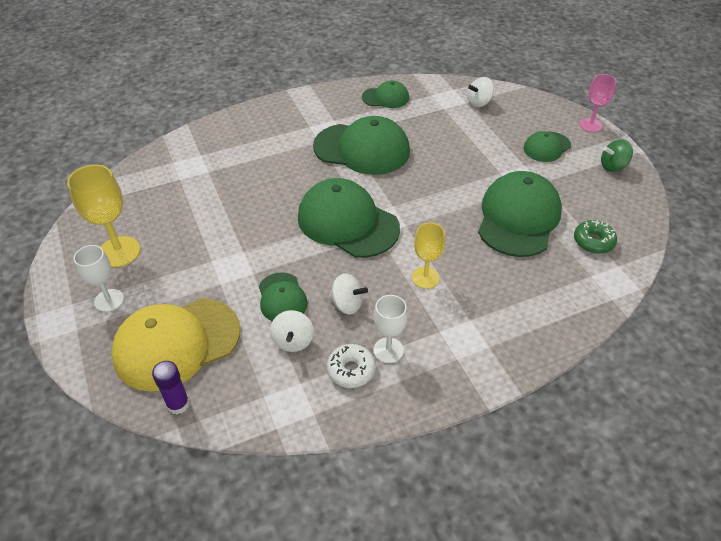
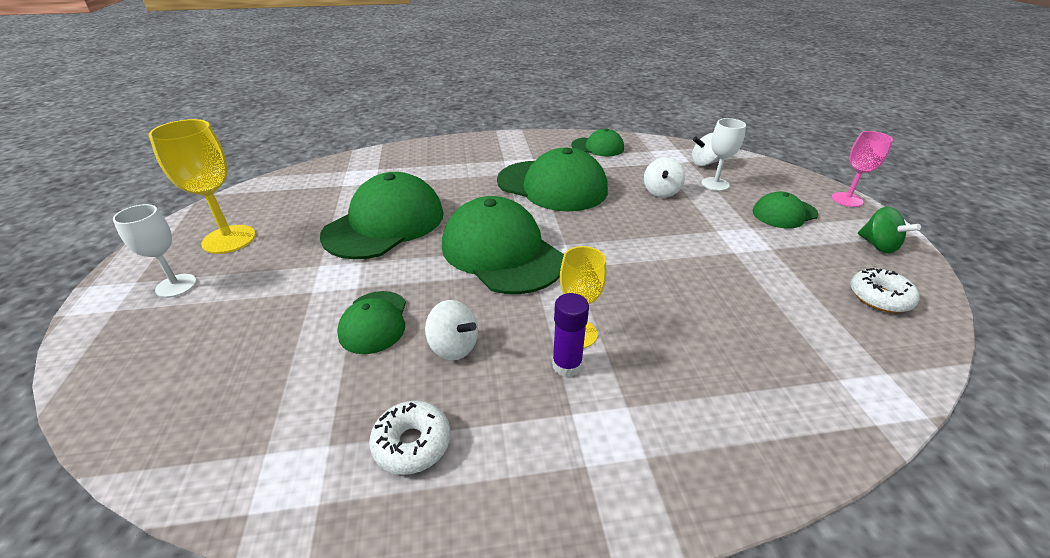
camera: 15 degrees right, 10 degrees down
(176, 343) = (208, 351): yellow cap -> none
(178, 404) = (145, 435): purple glue stick -> purple glue stick (567, 365)
(293, 341) = (355, 381): white spinning top -> white spinning top (661, 192)
(388, 350) = (482, 425): white goblet -> white goblet (715, 184)
(518, 218) = (732, 283): green cap -> green cap (385, 224)
(593, 241) = (845, 332): green donut -> none
(612, 166) = (878, 246): green spinning top -> green spinning top turned 120 degrees counterclockwise
(613, 211) = (879, 297): none -> white donut

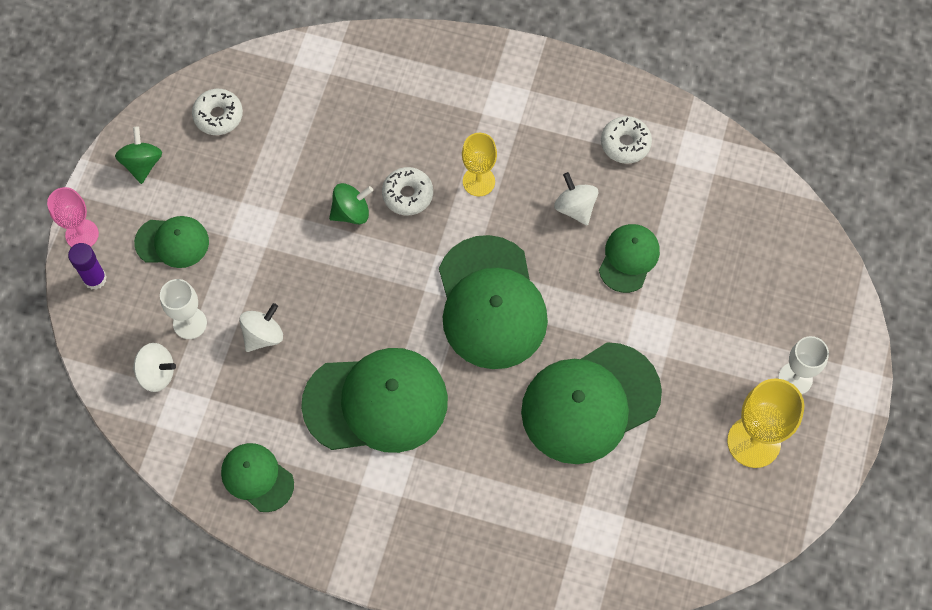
camera: 155 degrees left, 30 degrees up
(552, 186) = (376, 402): green cap -> green cap turned 120 degrees clockwise
(567, 365) = (502, 158): purple glue stick -> purple glue stick (95, 279)
(639, 299) = (407, 195): none -> white donut
(676, 270) = (351, 212): none -> green spinning top

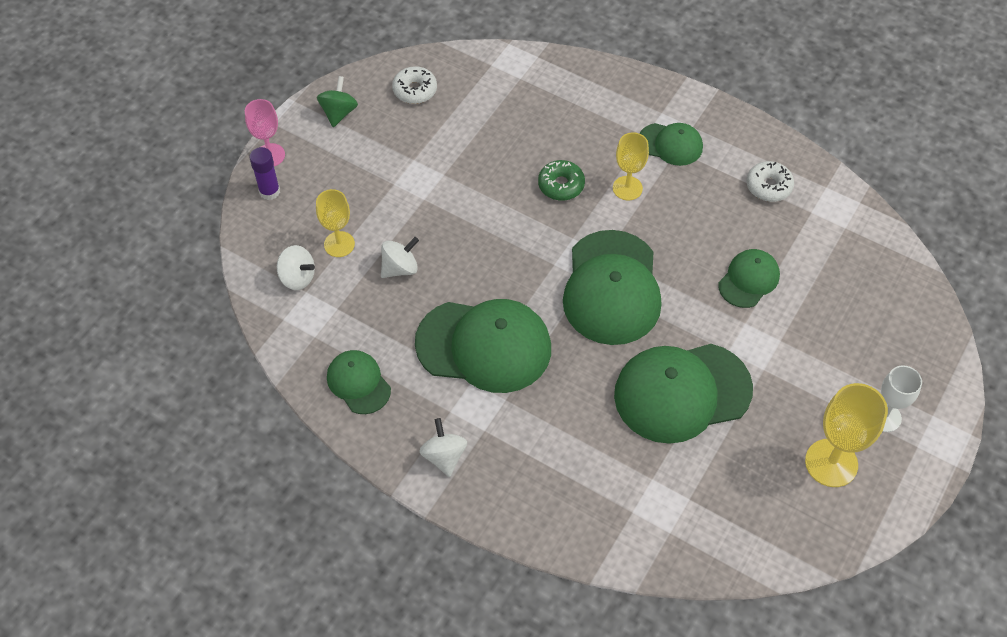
camera: 15 degrees right, 10 degrees down
(172, 242) = (345, 178): green cap -> green cap (670, 144)
(190, 323) = (339, 244): white goblet -> yellow goblet
(351, 212) = (507, 188): green spinning top -> none
(407, 195) = (561, 185): white donut -> green donut
(575, 207) = (709, 227): white spinning top -> white spinning top (444, 456)

